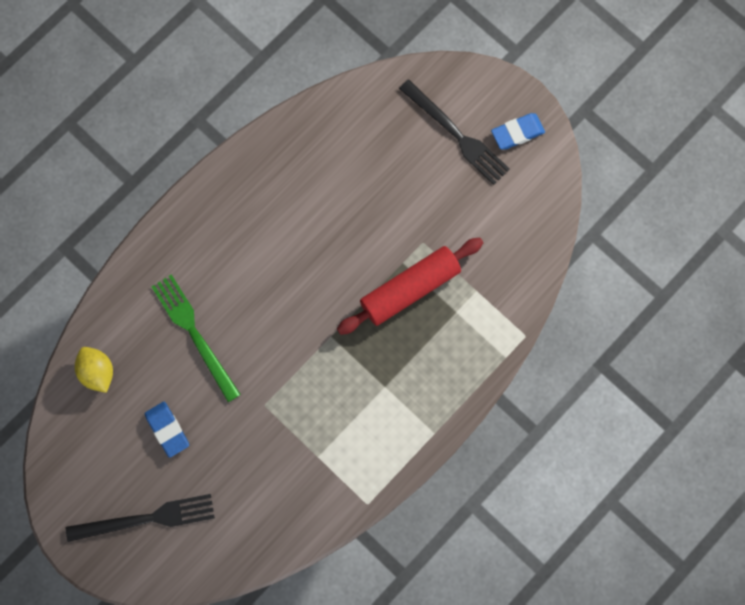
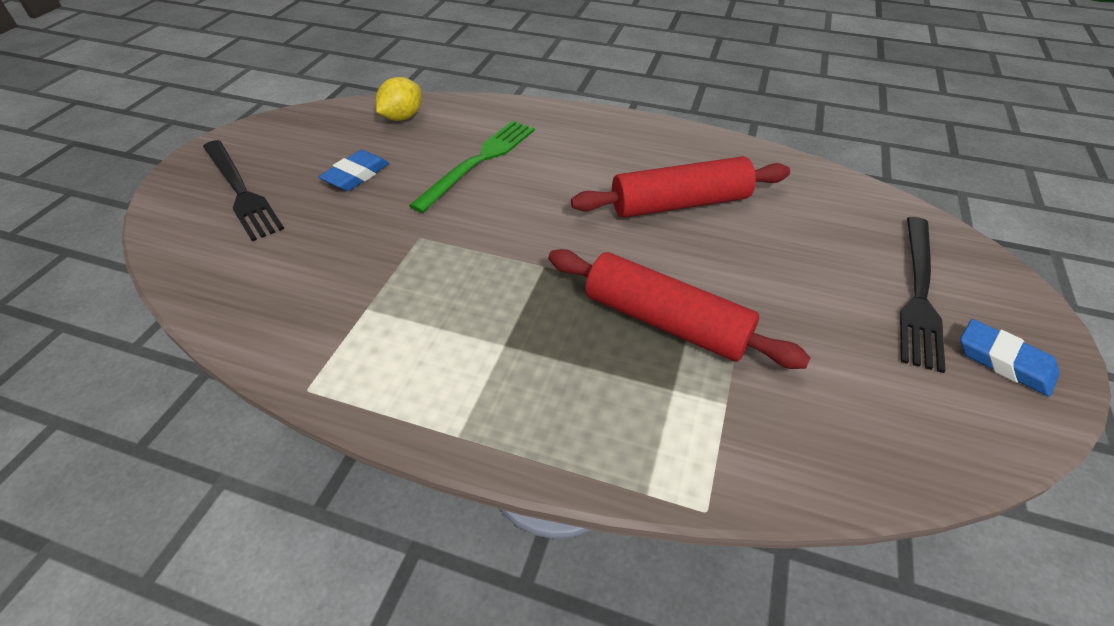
camera: 65 degrees right, 30 degrees down
(313, 218) = (679, 203): none -> red rolling pin

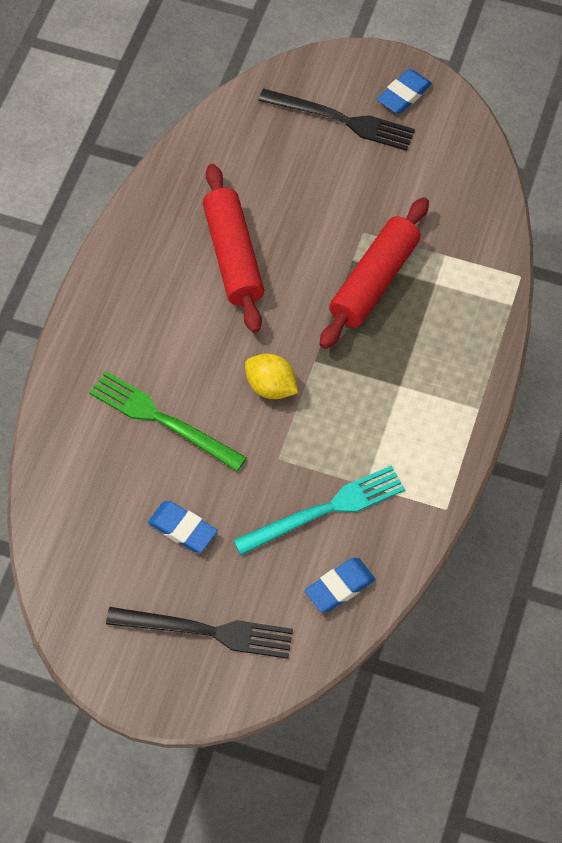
camera: 90 degrees left, 15 degrees up
(241, 191) = (207, 631): black fork -> black fork turned 45 degrees clockwise
(242, 284) = (339, 587): none -> blue eraser
(344, 273) = (325, 510): none -> turquoise fork
(402, 117) = (71, 504): yellow lemon -> yellow lemon (271, 387)

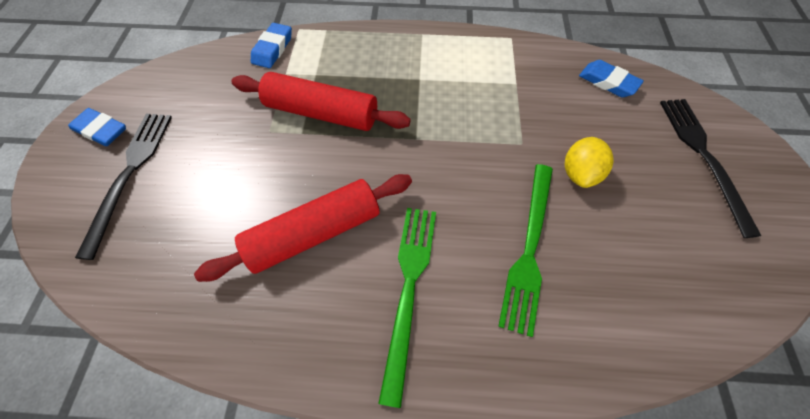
camera: 105 degrees left, 0 degrees up
(159, 316) = (408, 288): none -> green fork
(182, 529) = (628, 199): blue eraser -> blue eraser (273, 49)
(271, 387) = (455, 165): yellow lemon -> yellow lemon (579, 173)
(325, 510) = (551, 103): turquoise fork -> none

